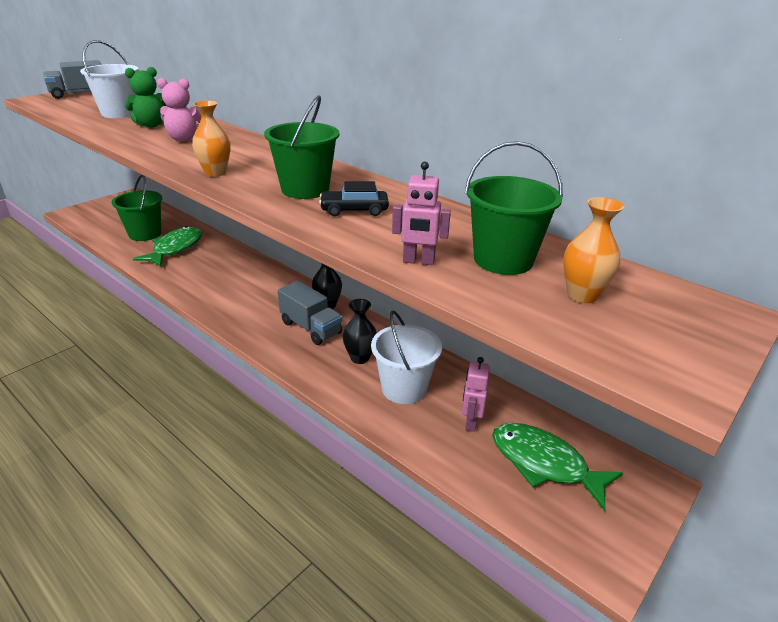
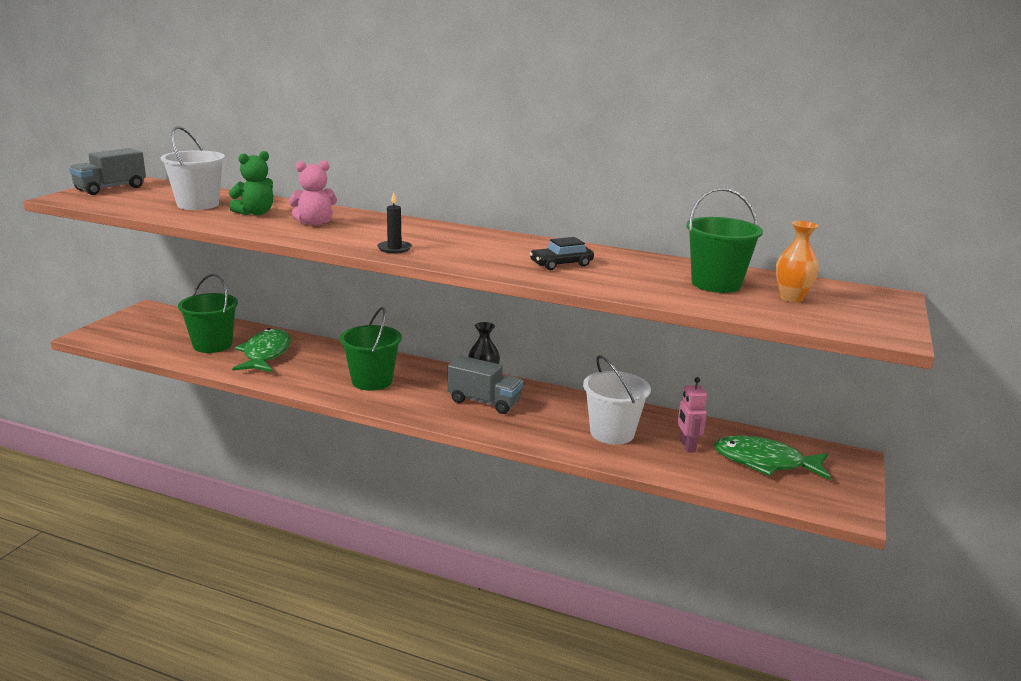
camera: 20 degrees left, 10 degrees down
(215, 173) = (394, 248): orange vase -> black candle
(305, 189) = (497, 253): green bucket -> green bucket (372, 381)
(360, 358) = (552, 417): black vase -> none
(418, 261) = (656, 292): pink robot -> none

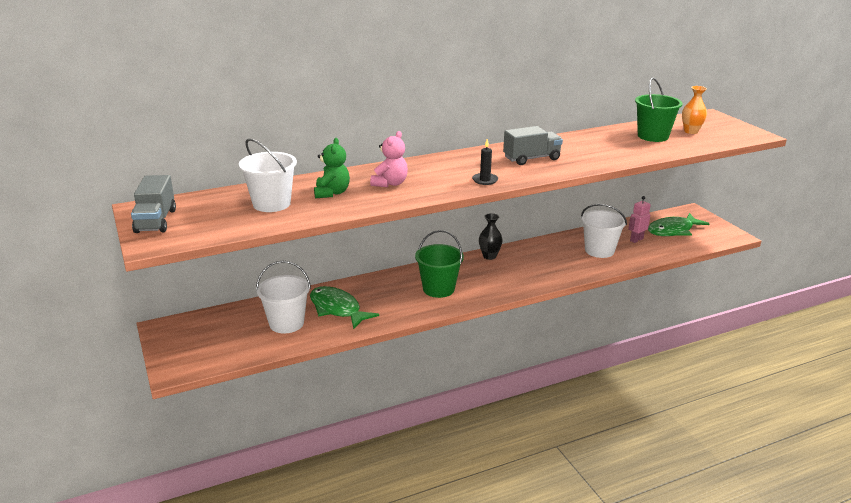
camera: 45 degrees left, 5 degrees up
(212, 345) = (286, 323): green bucket -> white bucket
(484, 402) = (517, 267): grey truck -> grey truck (531, 158)
(561, 264) = (576, 153): black car -> none
(687, 446) = (636, 240): pink robot -> pink robot turned 105 degrees clockwise

